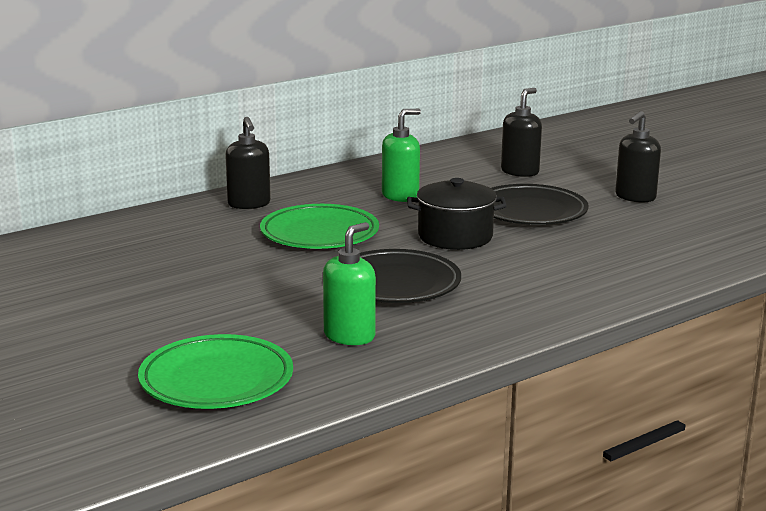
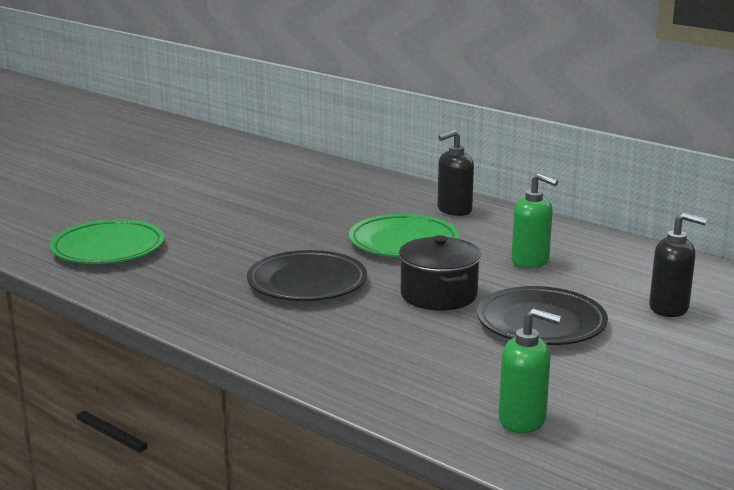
camera: 75 degrees right, 0 degrees up
(349, 336) = (194, 279): green soap dispenser -> green soap dispenser (522, 420)
(635, 197) = (649, 378): black soap dispenser -> none

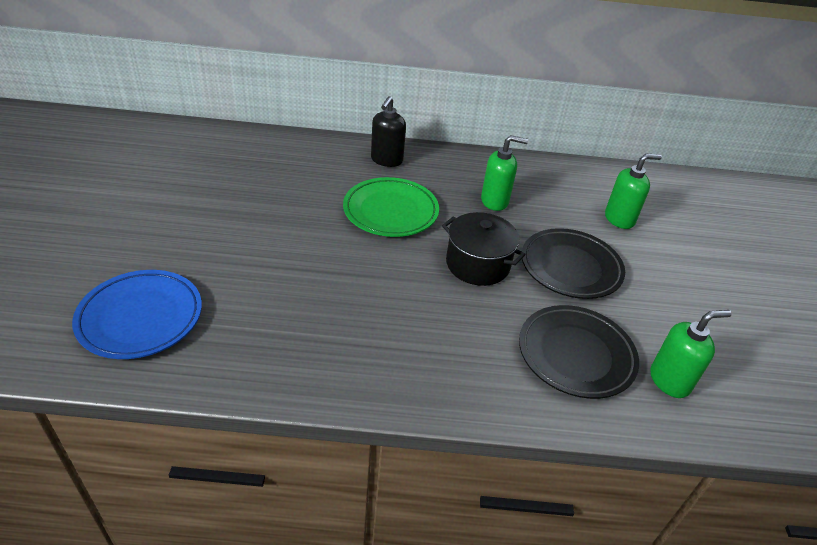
camera: 40 degrees left, 20 degrees up
(108, 249) = (140, 318): green plate -> blue plate
(307, 283) = (370, 291): black plate -> black plate (576, 355)
(669, 308) = (619, 219): black soap dispenser -> green soap dispenser

